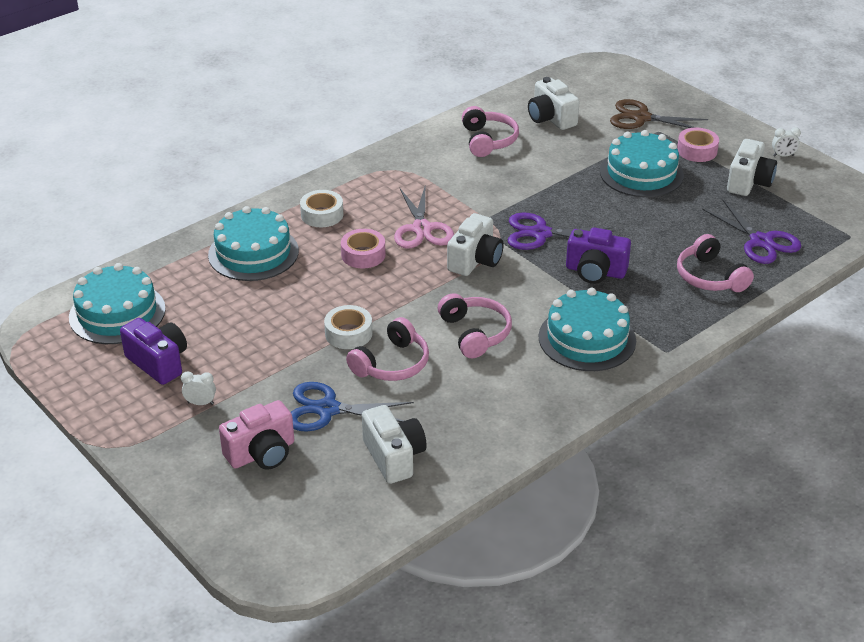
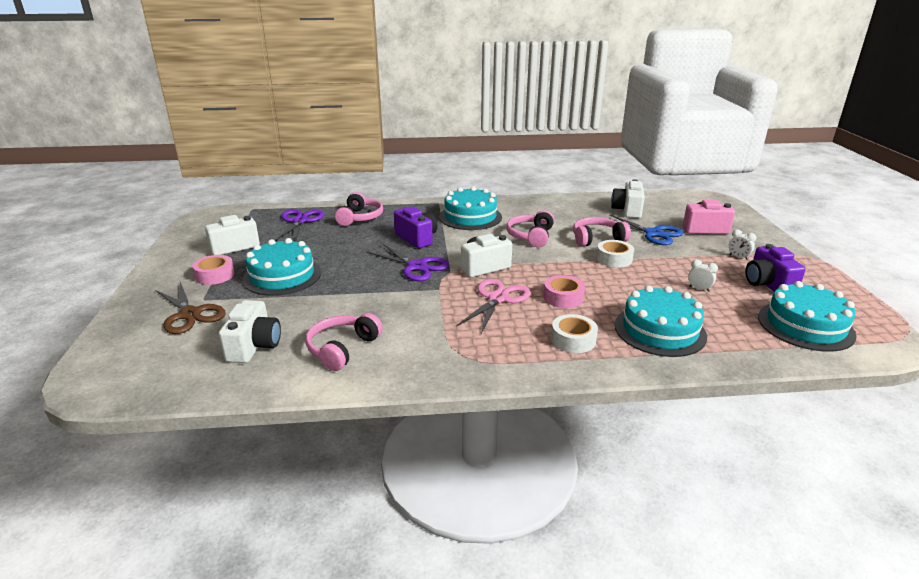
camera: 145 degrees left, 10 degrees down
(783, 156) = (176, 252): white clock -> white clock (699, 289)

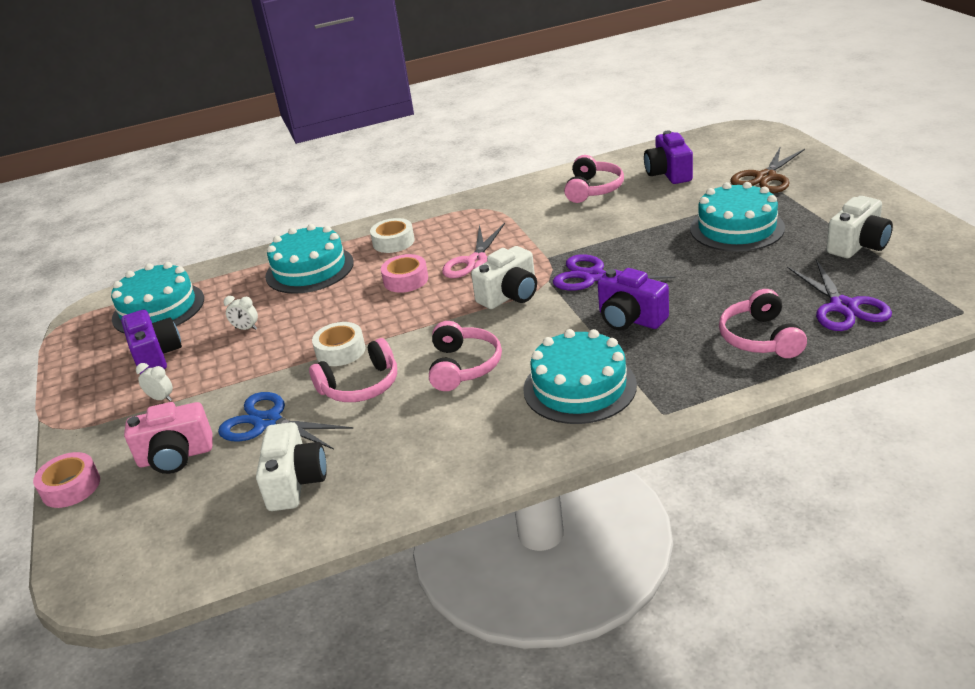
camera: 170 degrees right, 5 degrees up
(190, 314) = (765, 177): brown scissors -> brown scissors turned 90 degrees counterclockwise
(215, 275) = (812, 211): pink tape -> pink tape (71, 487)
(254, 346) = (668, 173): white camera -> purple camera

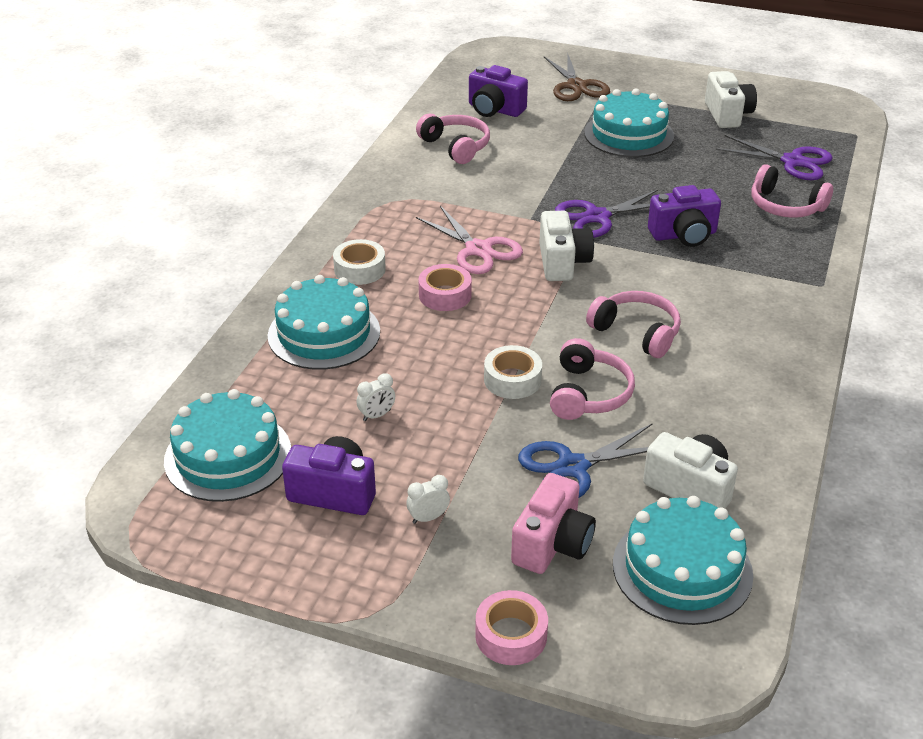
camera: 55 degrees left, 5 degrees up
(579, 387) = (743, 299): turquoise cake -> turquoise cake (682, 569)

